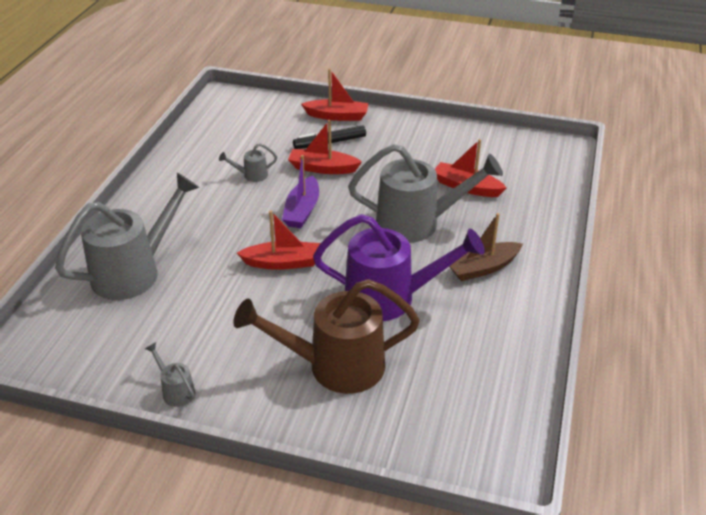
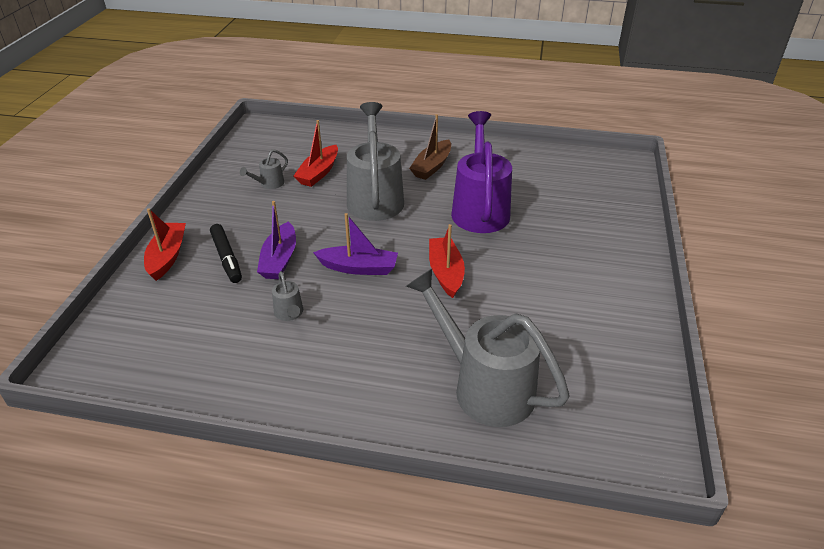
camera: 95 degrees left, 0 degrees up
(176, 390) = (637, 320): grey watering can -> grey watering can (269, 184)
(322, 168) = (279, 259): red boat -> purple boat
(334, 366) = (568, 233): brown watering can -> none
(483, 268) = (432, 166): brown boat -> brown boat turned 60 degrees clockwise

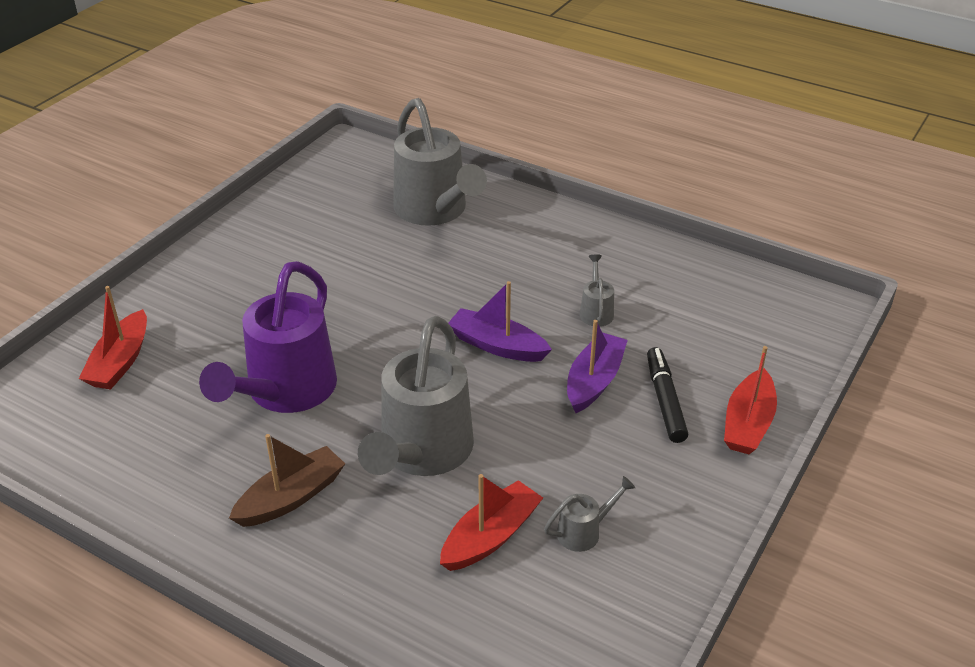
camera: 160 degrees left, 0 degrees up
(446, 273) = (397, 315): red boat -> red boat (120, 361)

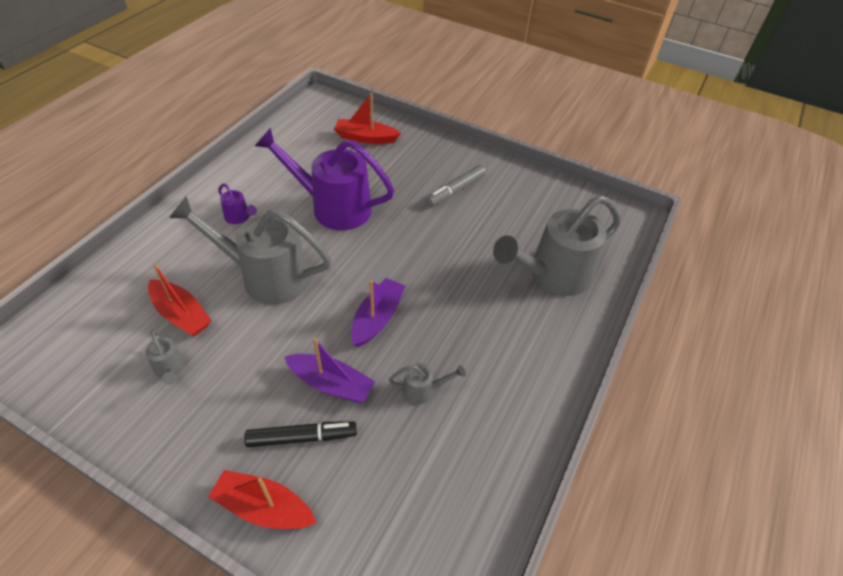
camera: 85 degrees right, 10 degrees up
(272, 274) = (456, 190): none -> grey marker
(291, 497) = (239, 217): brown boat -> purple watering can

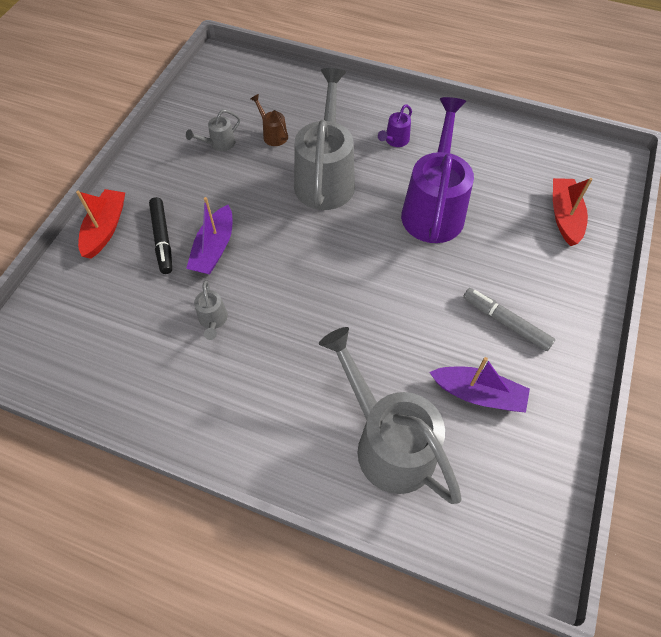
camera: 85 degrees right, 10 degrees up
(181, 314) = (273, 134): red boat -> brown watering can
(377, 318) = (291, 271): purple boat -> purple boat (478, 394)

